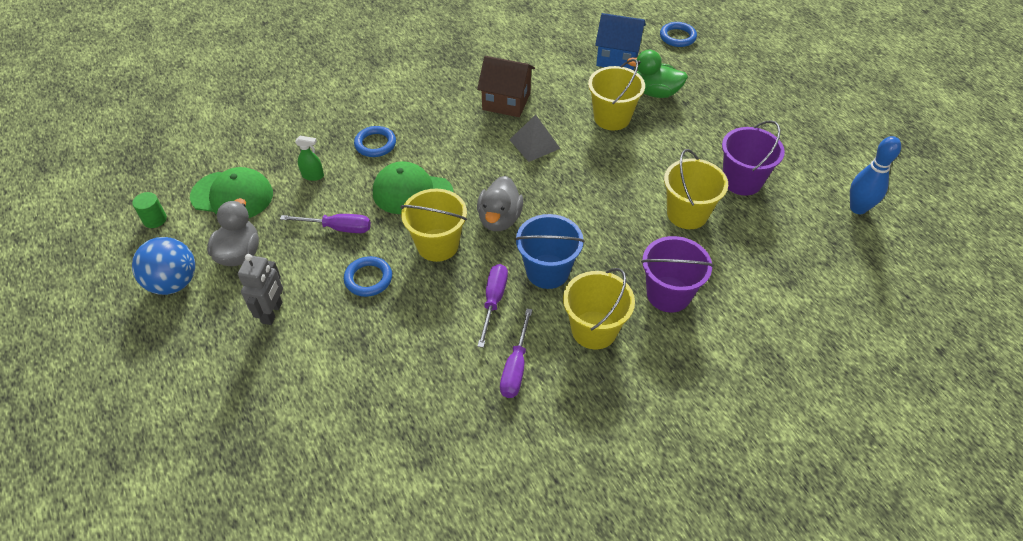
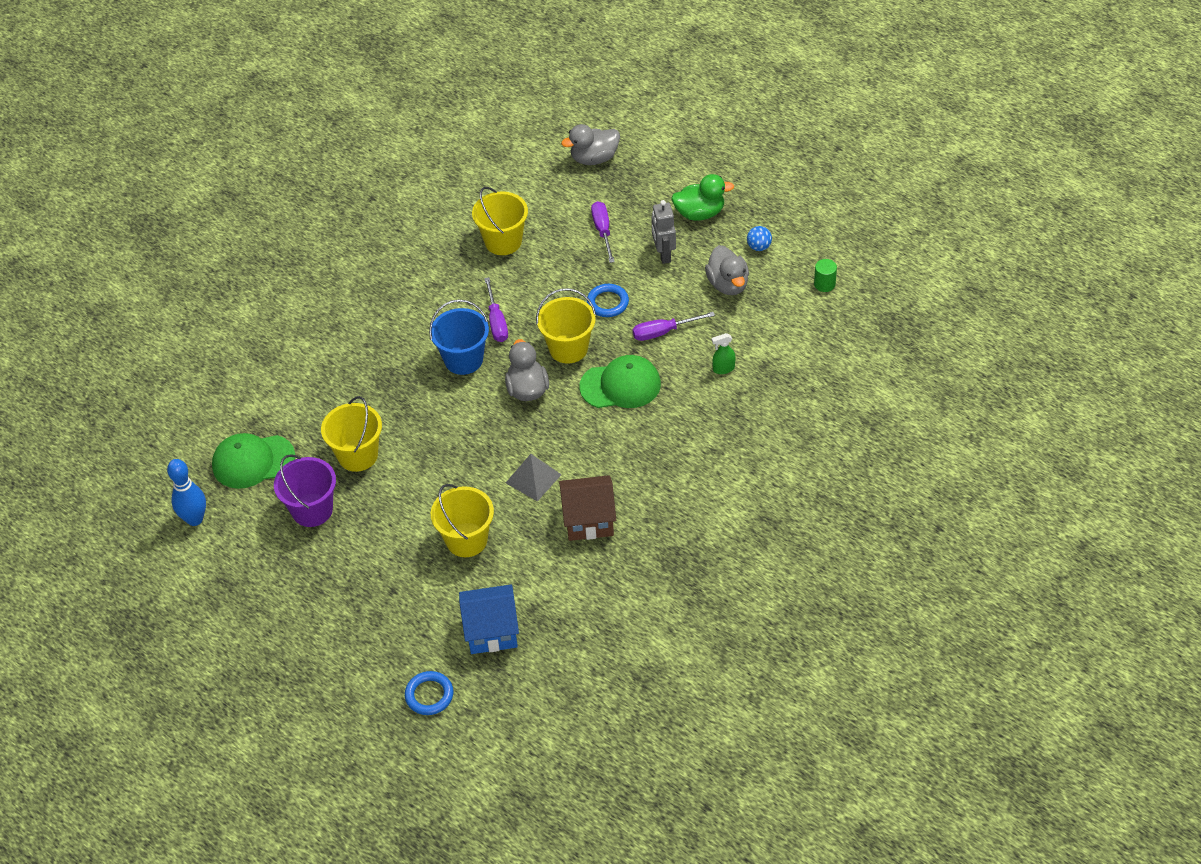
camera: 160 degrees right, 0 degrees up
(173, 283) = (759, 247): blue ball -> blue ball, size x0.52
(232, 195) = (779, 326): green cap -> green cap (253, 461)
(245, 493) = (594, 158): none -> grey duck
(375, 144) = (690, 421): blue ring -> none
(516, 367) = (456, 283): purple screwdriver -> purple screwdriver (603, 231)
(594, 330) = (407, 328): yellow bucket -> yellow bucket (503, 241)
(655, 92) = (430, 593): green duck -> green duck (700, 213)
(668, 294) = (355, 376): purple bucket -> none

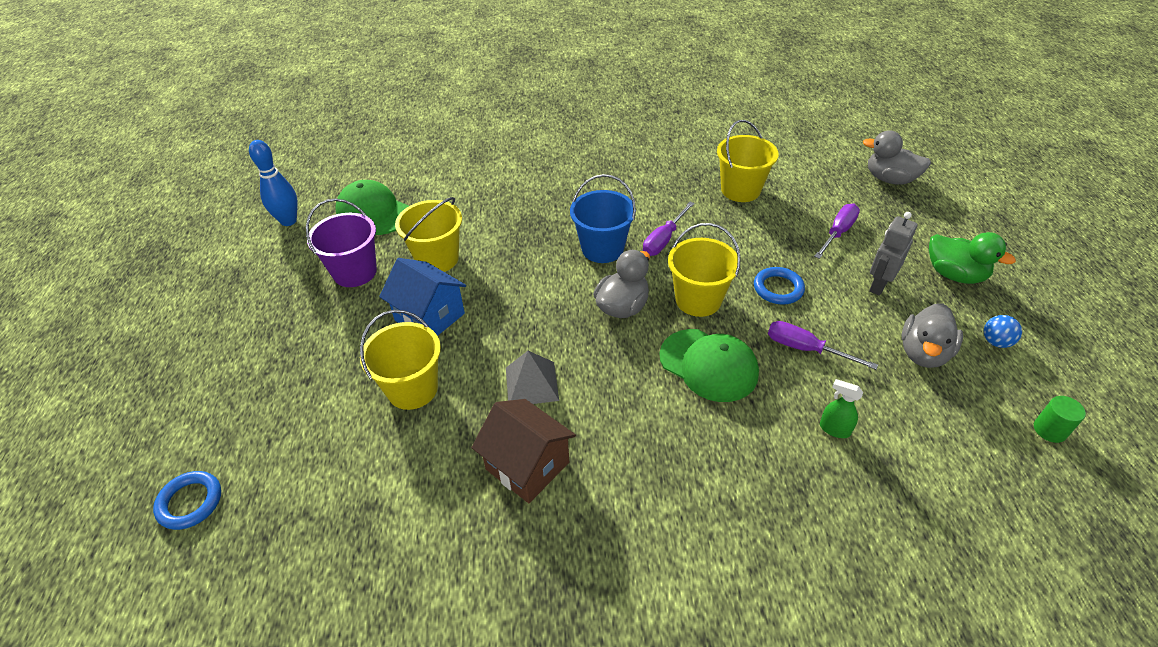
camera: 45 degrees right, 5 degrees down
(491, 631) = (313, 492): blue house -> blue house (429, 317)

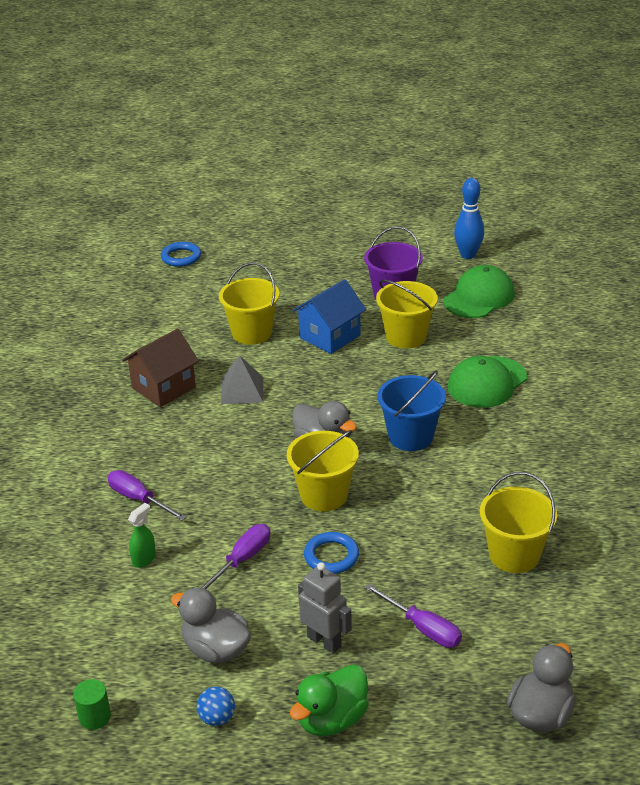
camera: 95 degrees right, 10 degrees down
(664, 240) = (421, 481): purple screwdriver -> purple screwdriver (139, 499)
(708, 365) = (237, 491): green cap -> green cap (487, 382)

